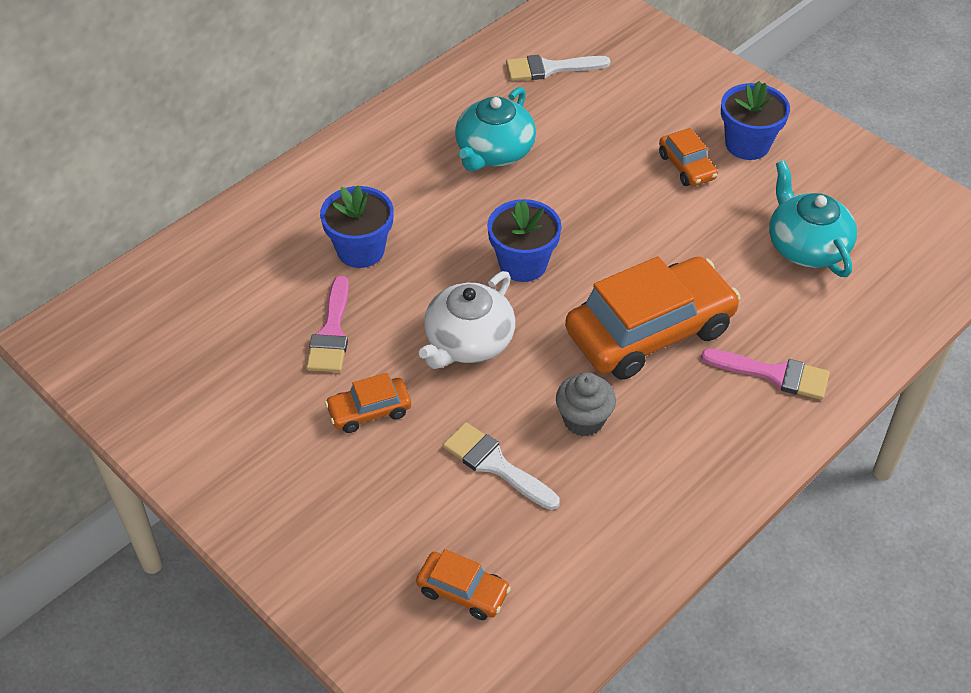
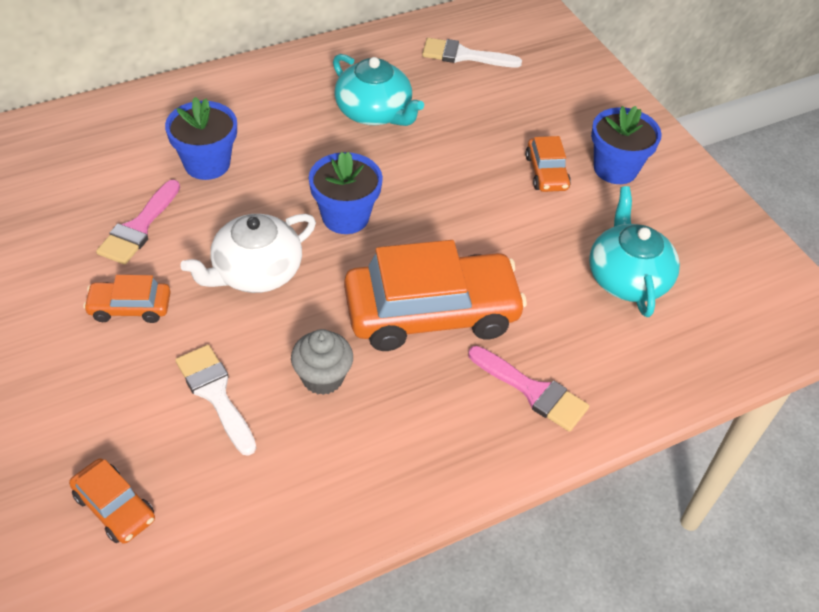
camera: 15 degrees right, 0 degrees up
(494, 151) = (374, 112): turquoise teapot -> turquoise teapot turned 90 degrees counterclockwise

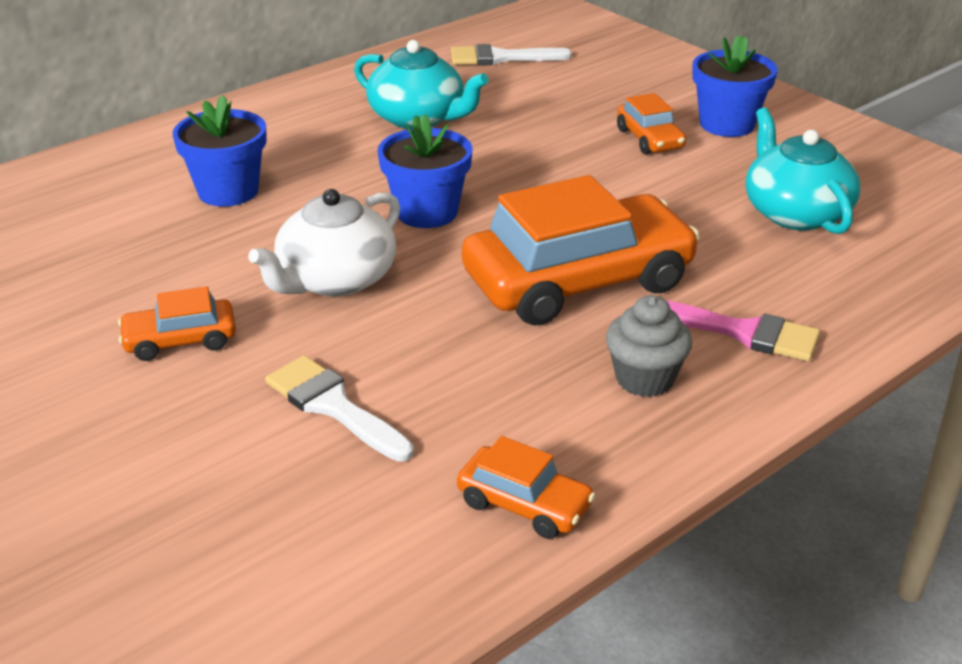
camera: 10 degrees left, 15 degrees down
(115, 507) = (240, 552): orange car -> orange car (524, 504)
(139, 227) = (162, 262): pink brush -> none
(322, 377) = (469, 365): grey cupcake -> grey cupcake (644, 379)

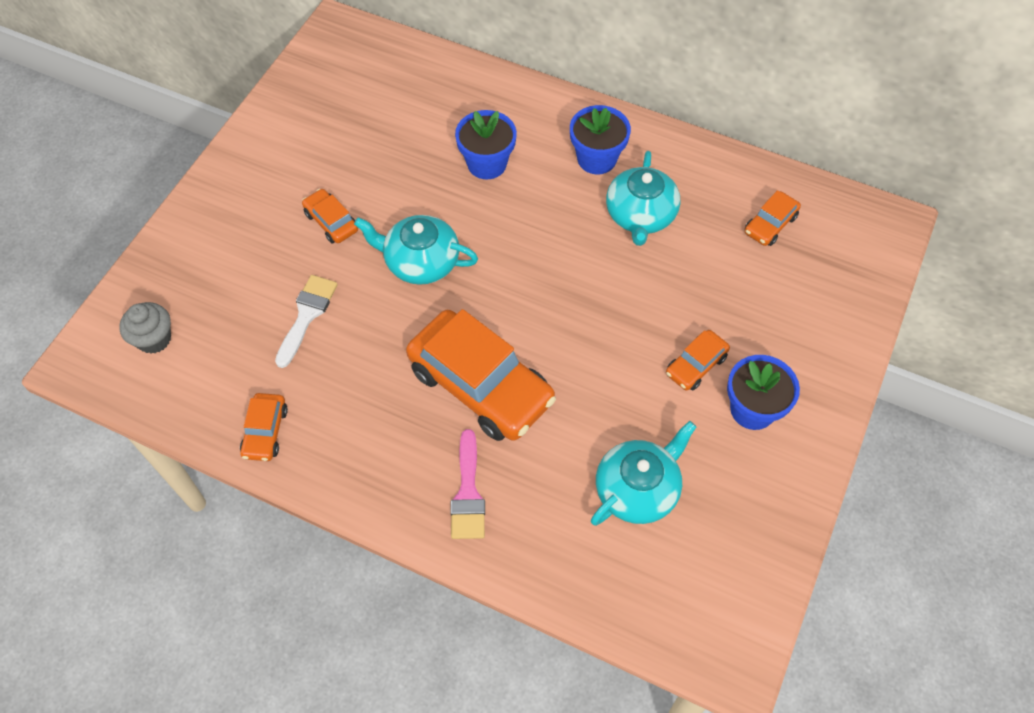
camera: 65 degrees right, 25 degrees up
(335, 279) = (420, 262): white teapot -> turquoise teapot
(427, 212) = (518, 274): blue flower pot -> blue flower pot (596, 159)
(501, 58) = (770, 224): white brush -> orange car
(644, 379) = (395, 453): grey cupcake -> grey cupcake (154, 339)

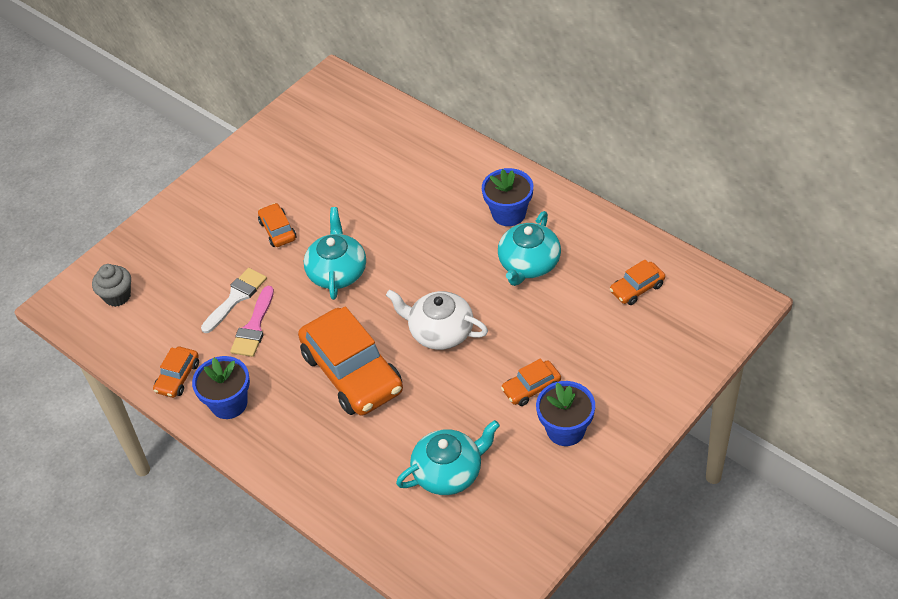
camera: 20 degrees right, 10 degrees down
(420, 262) = (337, 272): turquoise teapot -> turquoise teapot turned 60 degrees clockwise
(468, 493) = (315, 450): pink brush -> pink brush (254, 327)
(487, 164) = (416, 204): blue flower pot -> blue flower pot (229, 403)
(567, 315) = (440, 331): none -> white teapot

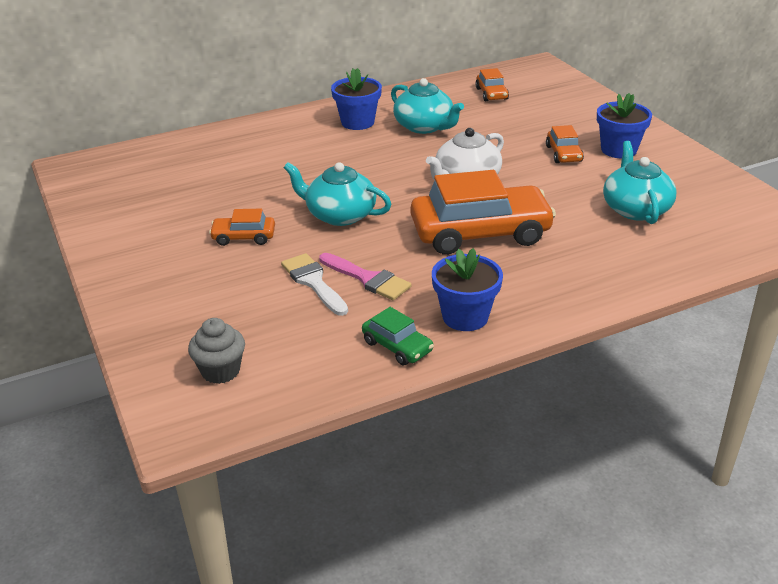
camera: 70 degrees left, 15 degrees down
(178, 377) = (397, 346): orange car -> green car

